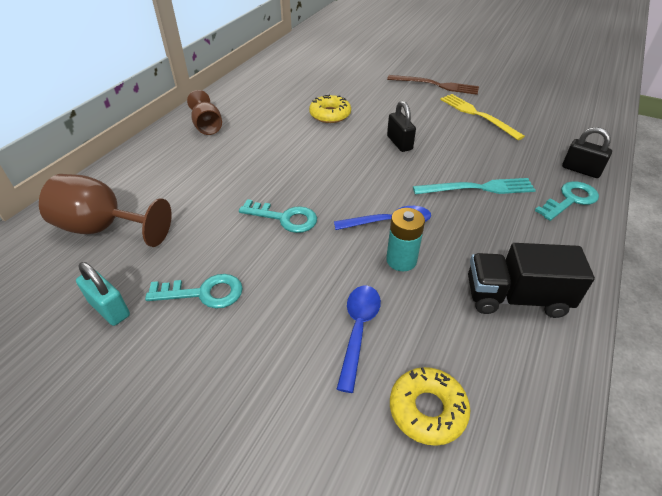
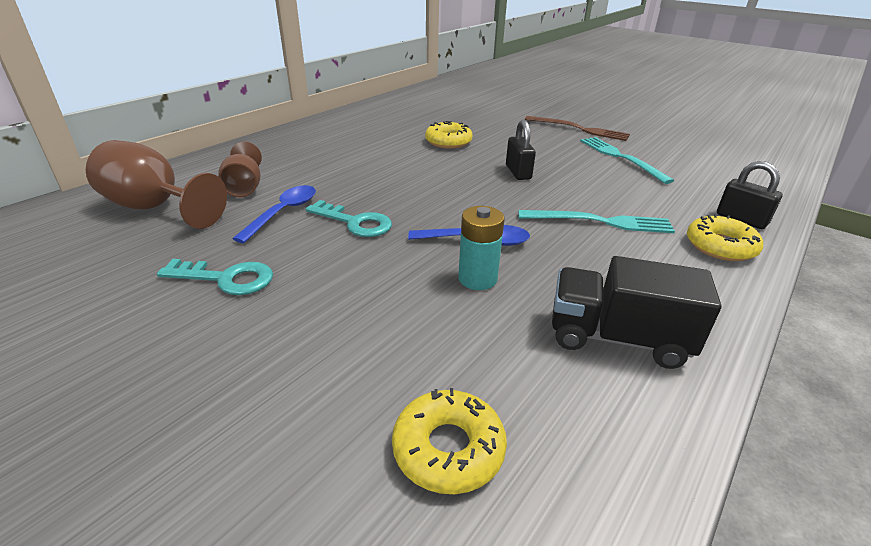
camera: 10 degrees right, 10 degrees down
(109, 309) = (115, 279): turquoise padlock -> none
(207, 126) = (311, 139): brown goblet -> brown goblet (244, 187)
(358, 330) = (392, 342): blue spoon -> blue spoon (283, 213)
(477, 115) = (621, 158): yellow fork -> turquoise fork
(570, 200) = (720, 246): turquoise key -> yellow donut

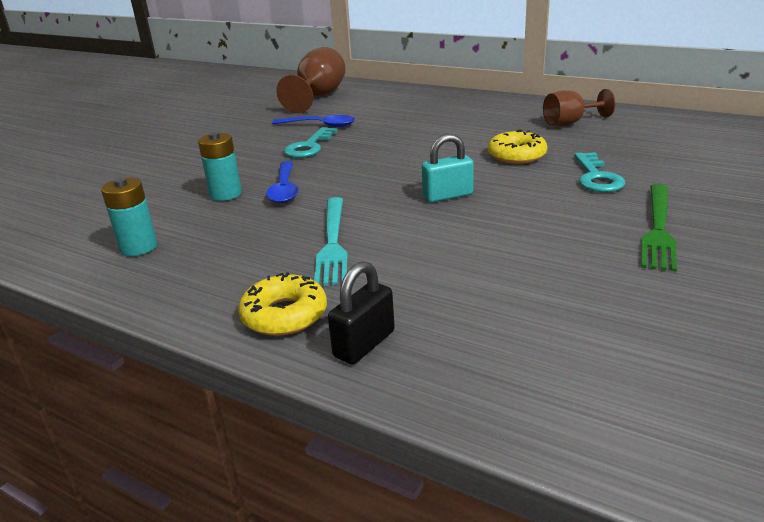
camera: 85 degrees right, 5 degrees down
(226, 278) = (232, 130): turquoise key -> turquoise key (596, 177)
(244, 187) = (358, 108): brown goblet -> brown goblet (570, 123)
(448, 448) = (68, 201): yellow donut -> none
(518, 172) = (447, 196): black padlock -> turquoise padlock
(579, 129) = (658, 228): brown fork -> green fork
(617, 338) = (139, 247): black truck -> turquoise battery
(621, 158) = (551, 260): turquoise fork -> none

